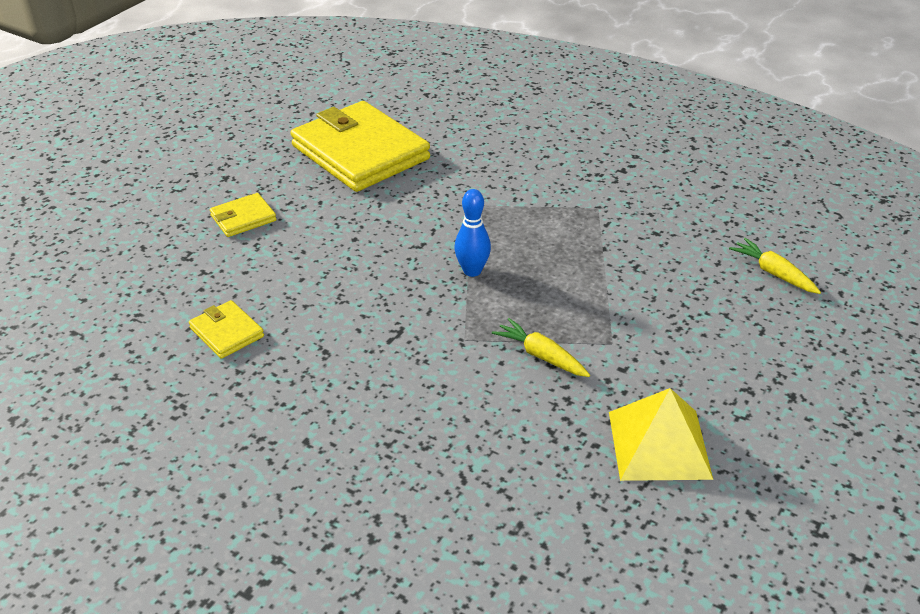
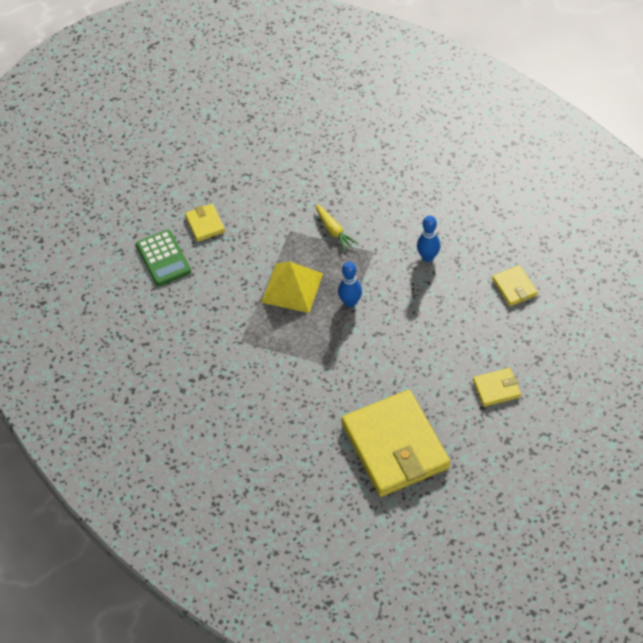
camera: 160 degrees left, 15 degrees up
(374, 348) = (428, 257): none -> blue bowling pin
(659, 444) = (297, 169): yellow pyramid -> yellow pyramid (292, 288)
(750, 327) = (205, 224): none -> yellow wallet
(773, 273) = (163, 258): yellow carrot -> green calculator

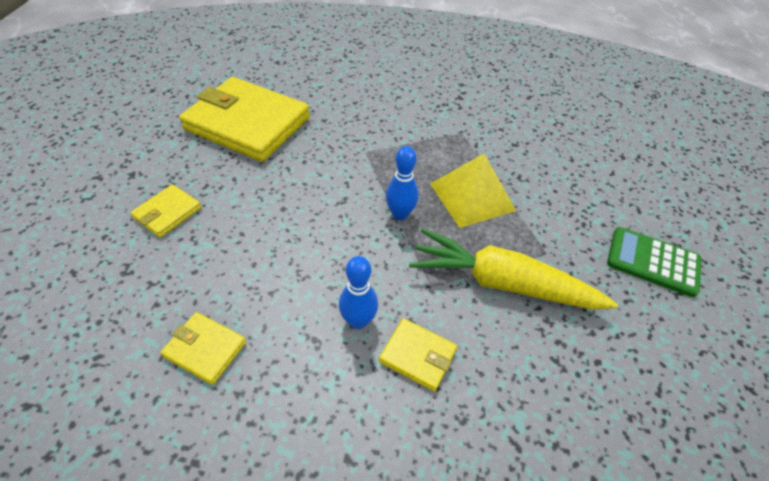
camera: 135 degrees right, 5 degrees down
(163, 258) = (613, 158): green calculator -> green calculator (653, 262)
(205, 224) = (629, 208): yellow wallet -> yellow wallet (417, 356)
(334, 231) = (502, 283): yellow carrot -> yellow carrot, size x1.98

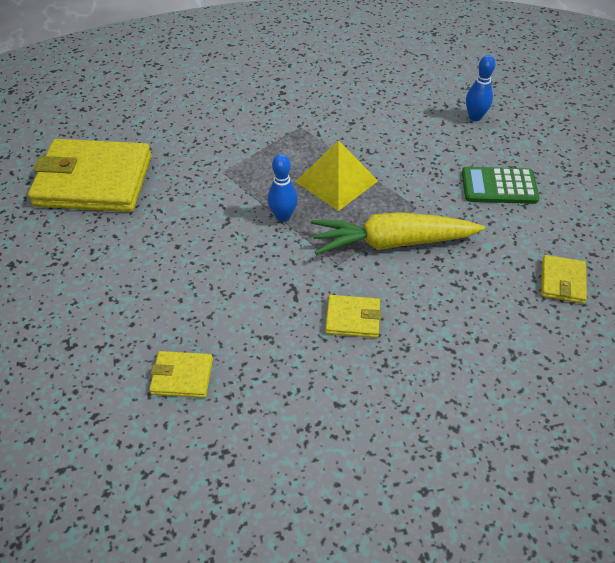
camera: 20 degrees left, 0 degrees up
(167, 213) = (72, 286): yellow wallet -> yellow wallet (562, 281)
(358, 321) = (293, 311): blue bowling pin -> blue bowling pin (475, 117)

